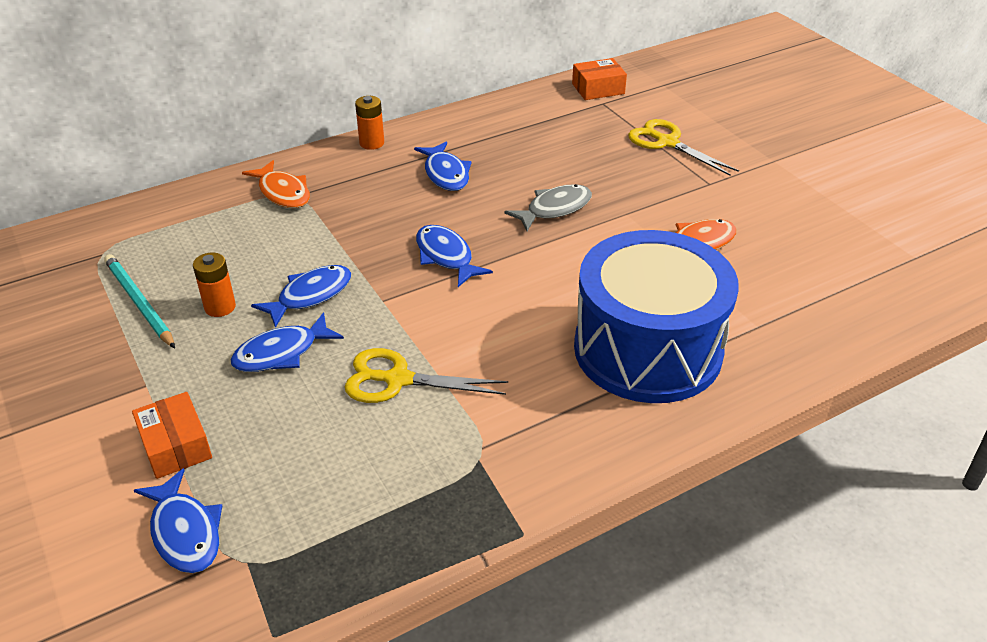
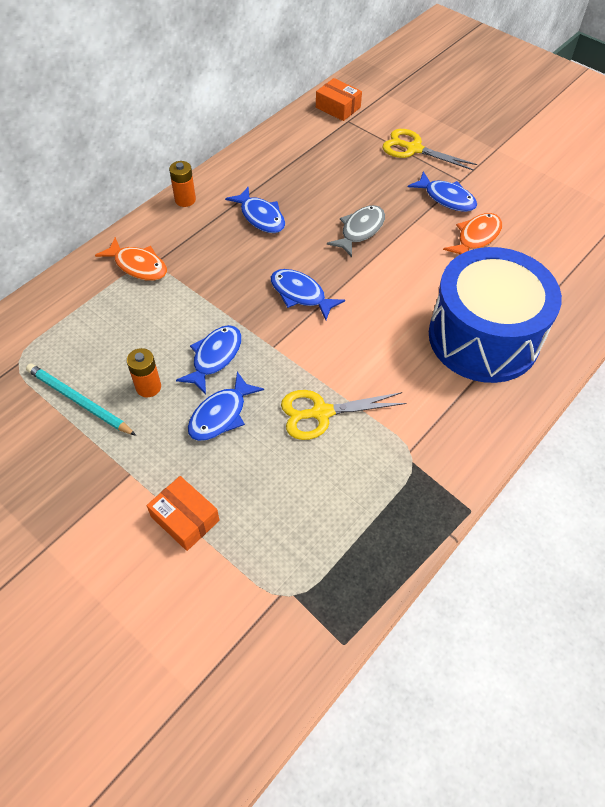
camera: 20 degrees left, 15 degrees up
(185, 532) = (234, 586): blue fish -> blue fish (446, 198)
(598, 89) = (338, 107): orange box -> orange box turned 75 degrees clockwise

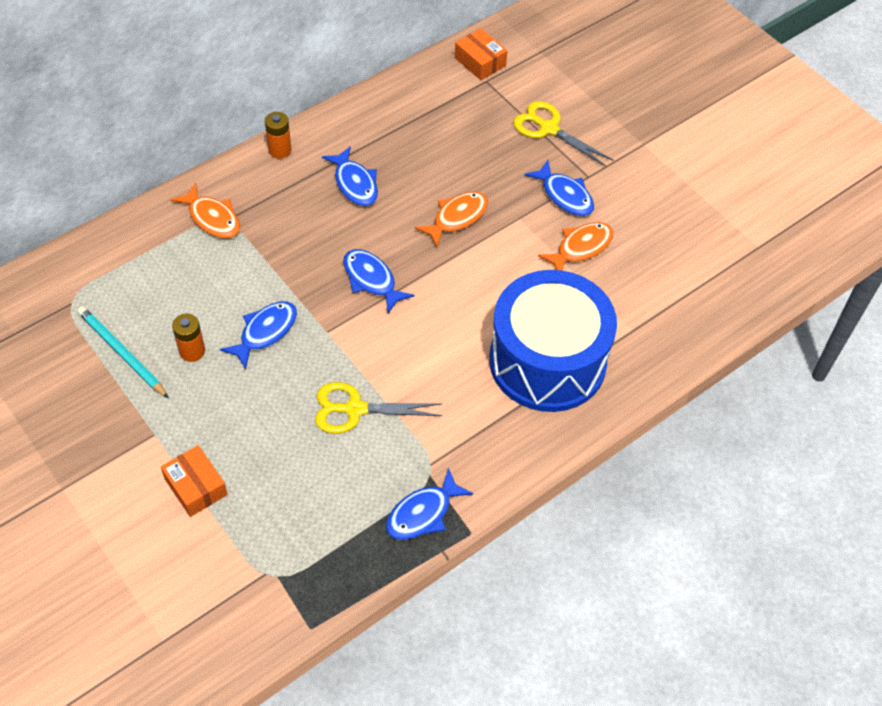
camera: 10 degrees right, 0 degrees up
(221, 414) = (256, 392): blue fish -> blue fish (423, 513)
(360, 230) = (457, 218): grey fish -> orange fish

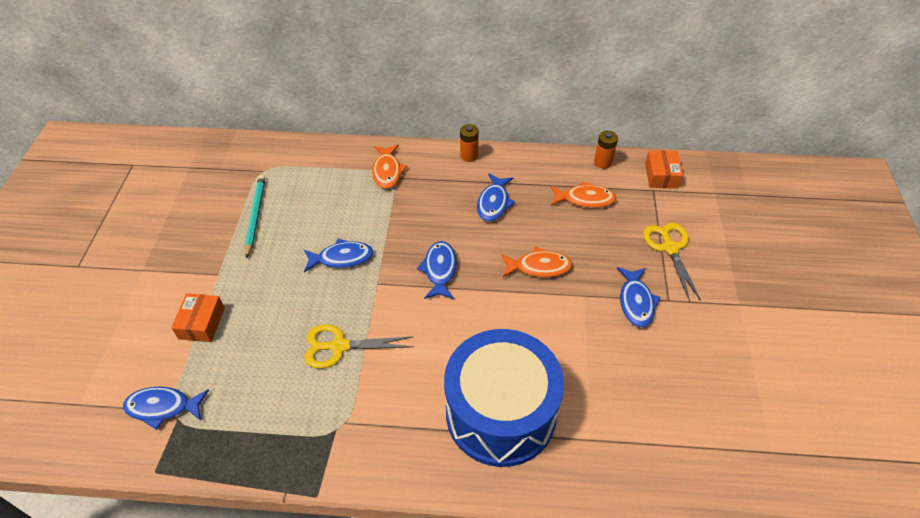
camera: 45 degrees right, 5 degrees down
(192, 351) = (291, 240): orange battery -> orange battery (603, 162)
(355, 409) = (339, 346): yellow scissors -> yellow scissors turned 45 degrees counterclockwise
(423, 513) = (302, 453): blue fish -> blue fish (163, 407)
(580, 248) = (611, 348): orange fish -> orange fish (585, 199)

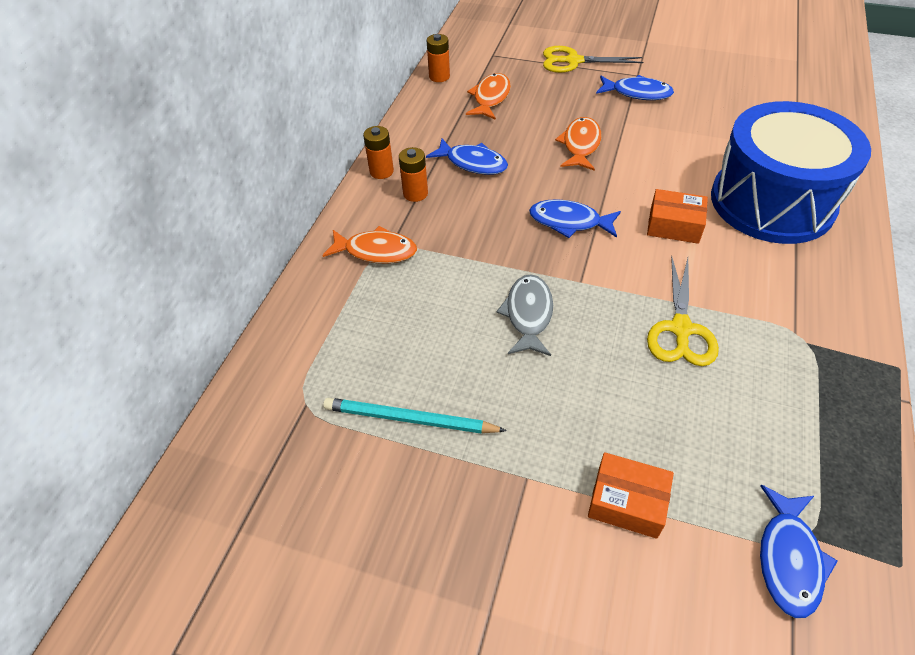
camera: 75 degrees left, 0 degrees up
(342, 258) = (528, 314): blue fish -> grey fish
(449, 178) = (415, 193): none -> orange battery
(661, 175) = (474, 46): orange box -> orange box (674, 225)

